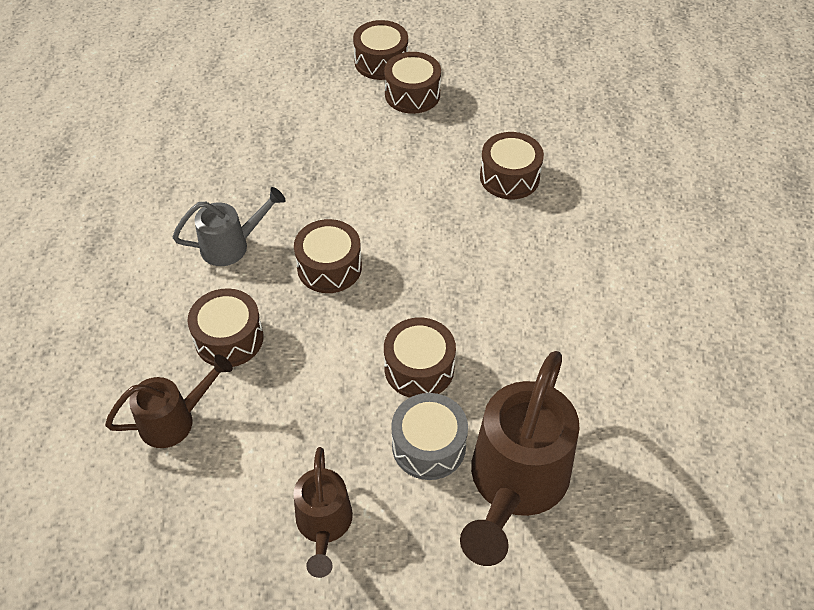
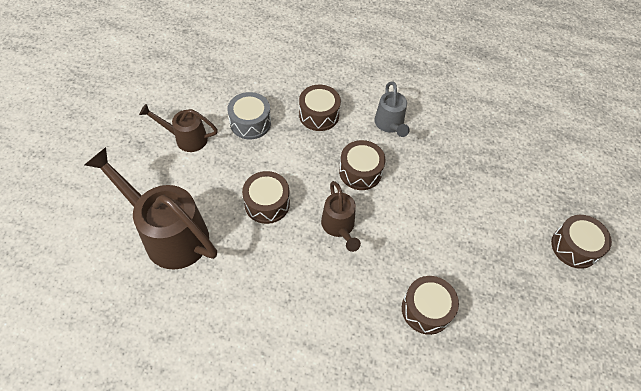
camera: 100 degrees right, 5 degrees up
(174, 420) = (273, 87): brown watering can -> brown watering can (339, 227)
(412, 94) = (532, 261): brown drum -> none
(428, 446) = (212, 196): grey drum -> grey drum (250, 123)

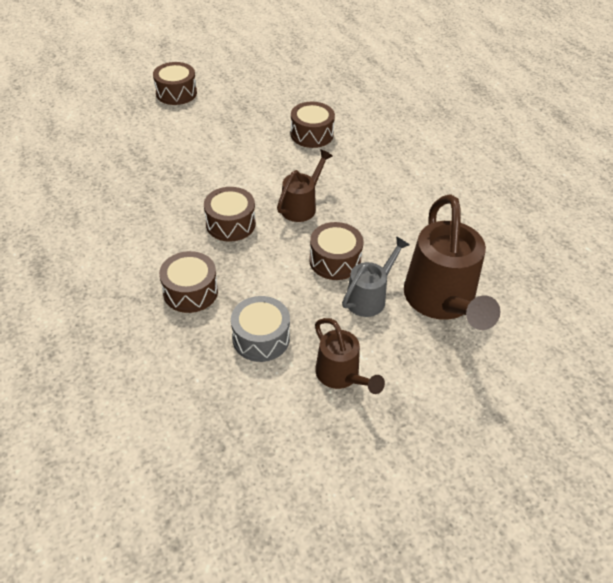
camera: 130 degrees left, 10 degrees down
(390, 125) = (149, 234): grey watering can -> grey watering can (369, 297)

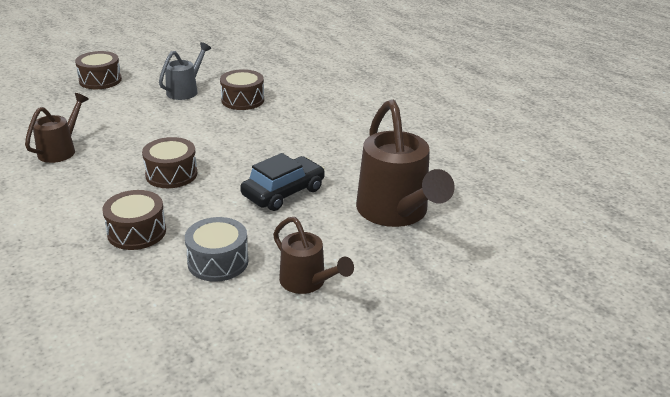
camera: 10 degrees left, 15 degrees down
(301, 206) = (242, 154): brown watering can -> brown watering can (60, 150)
(335, 261) = (283, 192): brown drum -> black car
(369, 297) = (324, 217): grey watering can -> grey watering can (185, 91)

